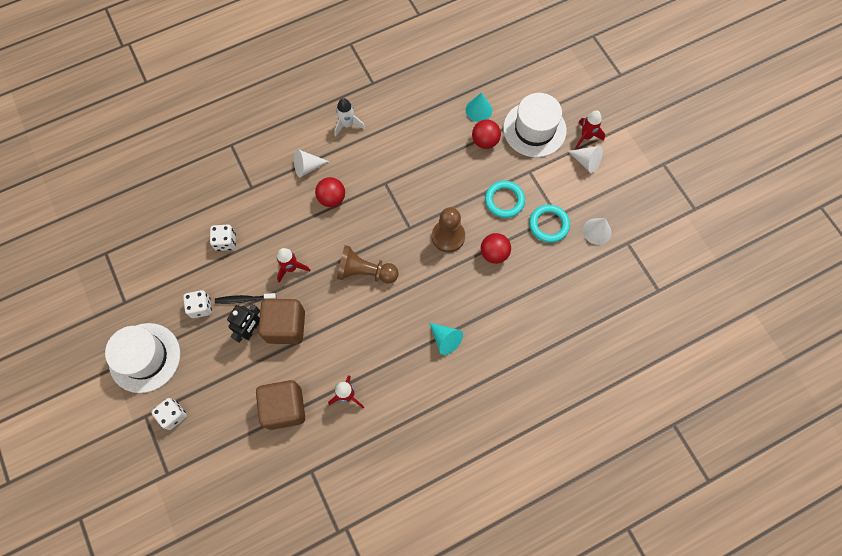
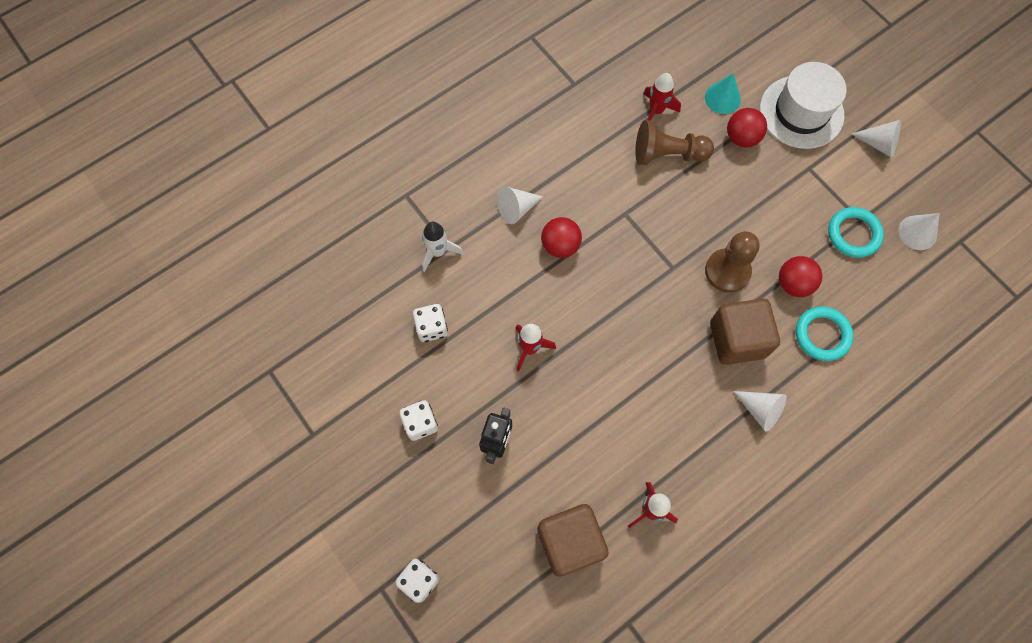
camera: 10 degrees left, 0 degrees up
(145, 357) = (360, 507): white hat -> none
(244, 299) = (477, 402): black toothbrush -> none
(286, 326) = (543, 429): brown cube -> brown cube (737, 339)
(347, 125) = (556, 144): white rocket -> white rocket (438, 252)
(365, 272) = (630, 337): brown pawn -> brown pawn (667, 154)
(445, 340) = (760, 410): turquoise cone -> white cone
(504, 200) = (787, 212): turquoise ring -> turquoise ring (822, 335)
(586, 136) = (869, 111): red rocket -> red rocket (656, 111)

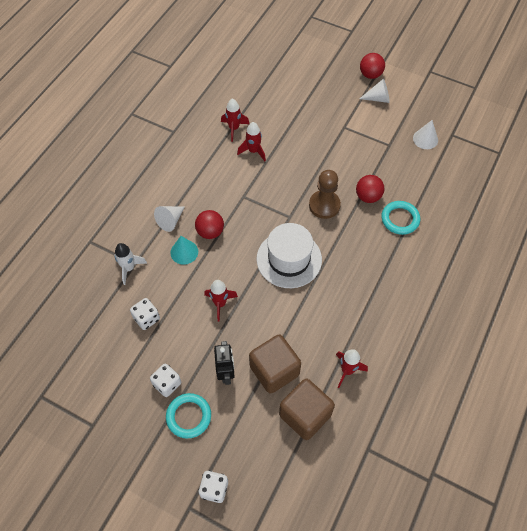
camera: 25 degrees left, 10 degrees down
(667, 154) = (253, 151): brown pawn -> red rocket
(722, 98) = (272, 106): turquoise cone -> turquoise cone (184, 252)
(737, 339) = (350, 243): brown cube -> brown cube (274, 370)
(741, 138) = (295, 125): red ball -> red ball (370, 75)
(760, 410) = (385, 279): white cone -> none
(801, 112) = (323, 97): white hat -> white hat (289, 259)
(853, 234) = (389, 154): turquoise ring -> turquoise ring (189, 416)

